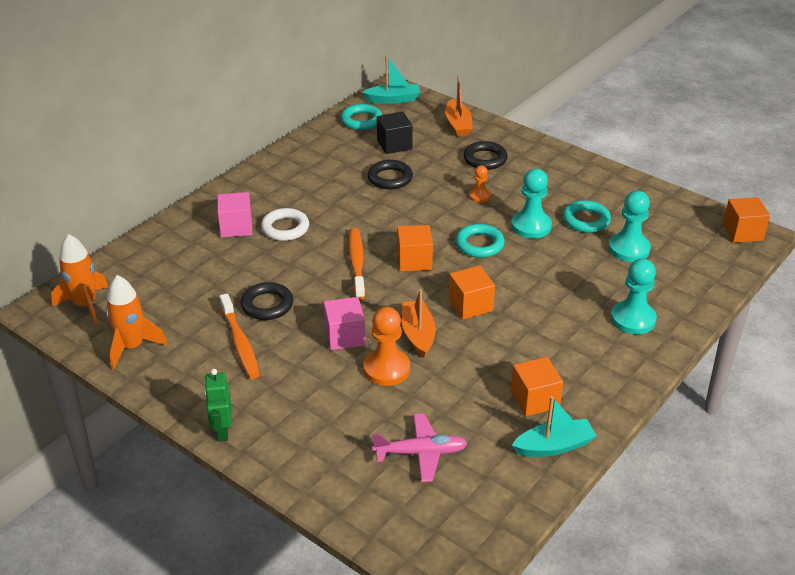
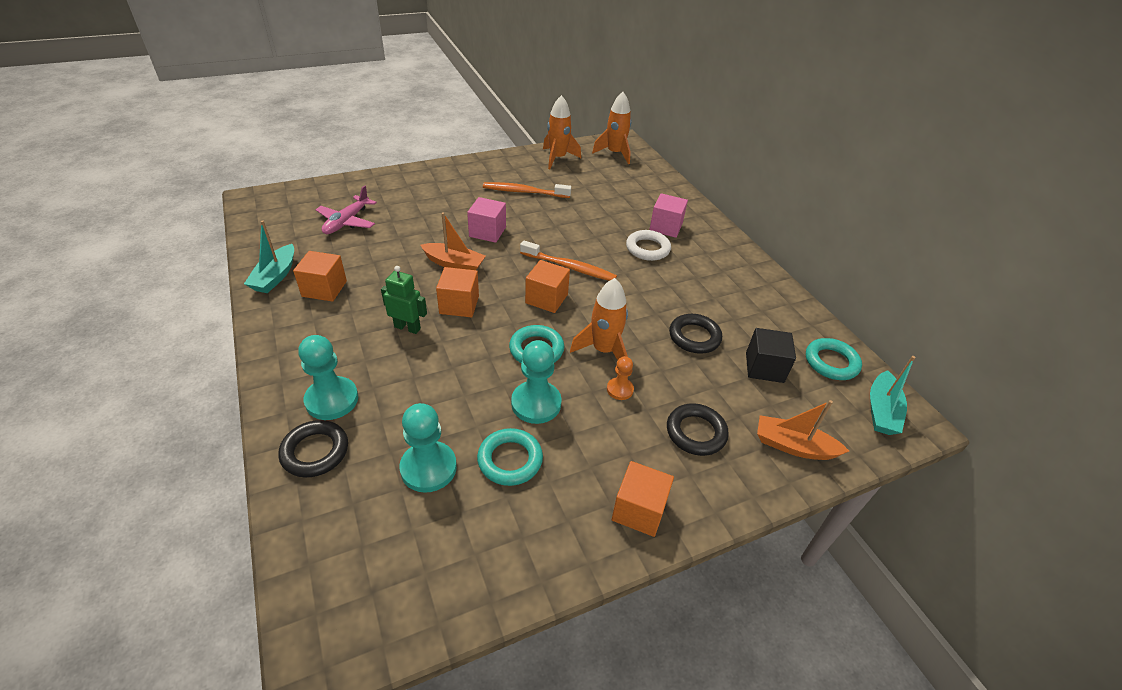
camera: 115 degrees right, 5 degrees up
(222, 431) = (452, 166): green robot -> green robot (407, 327)
(267, 305) = (554, 212): black ring -> black ring (315, 452)
(386, 369) = (435, 237): orange pawn -> none
(447, 214) = (603, 350): none -> orange rocket
(742, 232) = (343, 635): orange cube -> orange cube (639, 510)

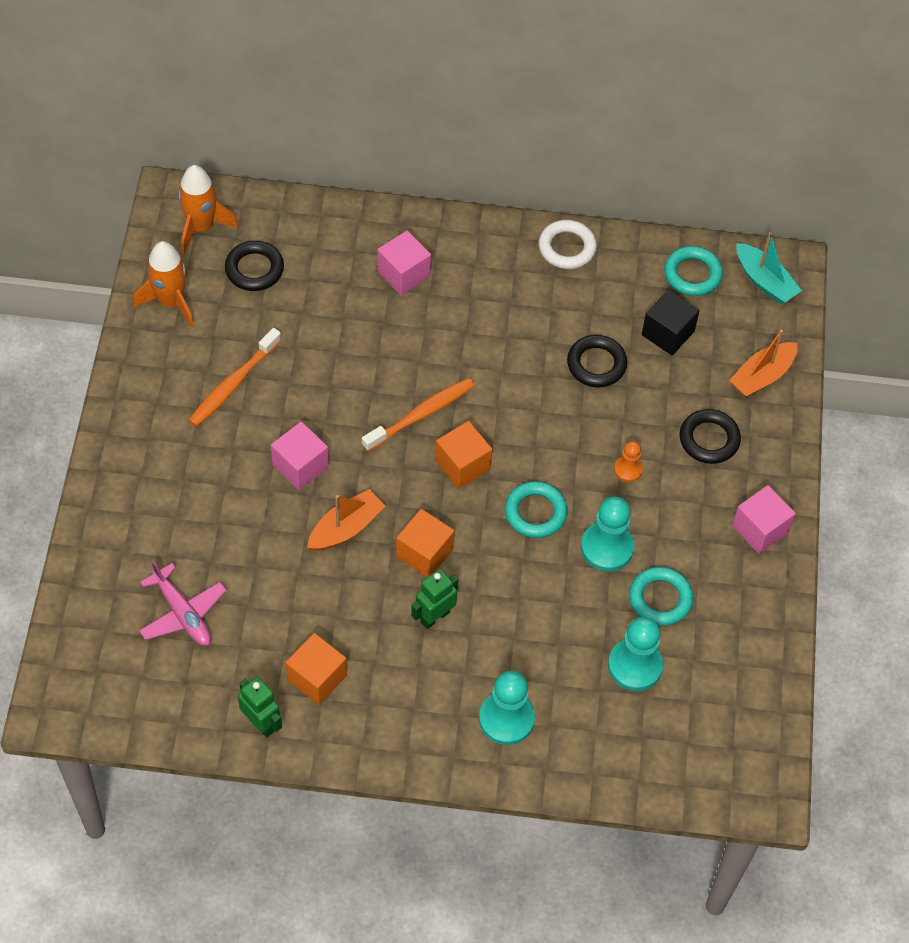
camera: 60 degrees left, 15 degrees up
(275, 276) = (261, 723): turquoise boat -> green robot
(315, 452) = (567, 750): black ring -> black ring (254, 269)
(603, 350) = (570, 454): orange rocket -> none
(639, 510) = (760, 529): orange cube -> pink cube
(647, 249) = (433, 318): white ring -> white ring (567, 248)

